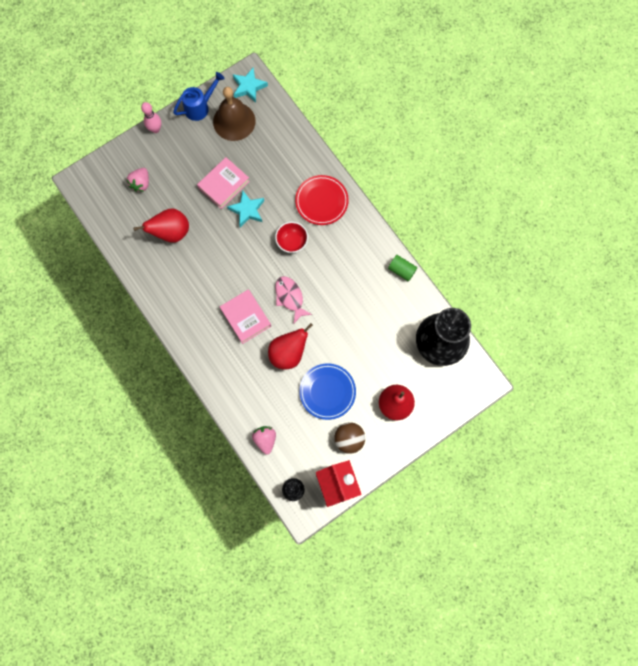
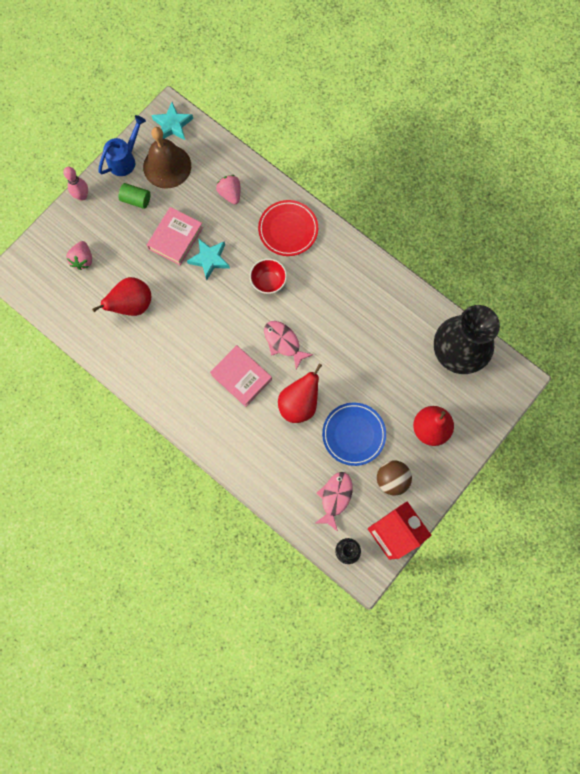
camera: 15 degrees left, 0 degrees up
(265, 439) = (301, 504): pink strawberry -> pink strawberry (230, 194)
(296, 441) = (335, 497): none -> pink fish
(401, 270) = (396, 282): green cylinder -> green cylinder (136, 200)

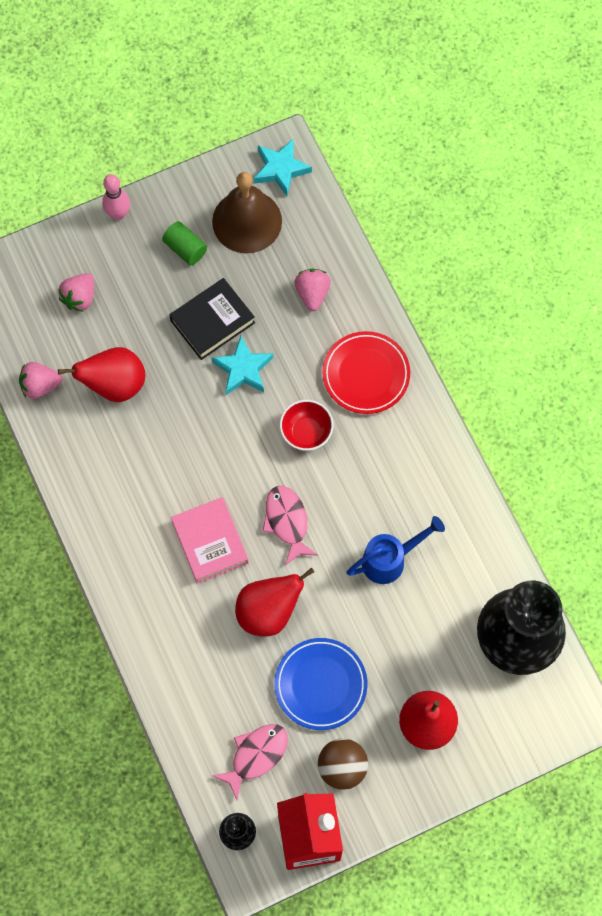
camera: 25 degrees right, 5 degrees down
(84, 326) = (40, 385): none -> pink strawberry
(125, 159) = (197, 189): blue watering can -> blue watering can (390, 559)
(175, 238) = (212, 321): pink book -> black book

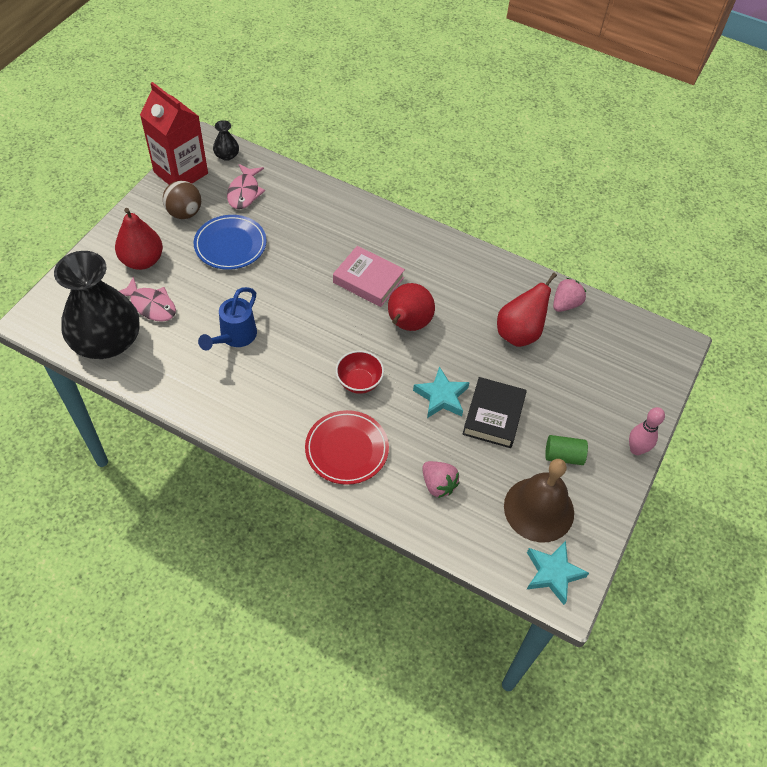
camera: 140 degrees right, 15 degrees down
(79, 298) = (599, 373): pink strawberry -> none
(268, 611) = (296, 264): red pear -> red pear (407, 324)
(287, 522) = (326, 320): pink fish -> pink fish (151, 305)

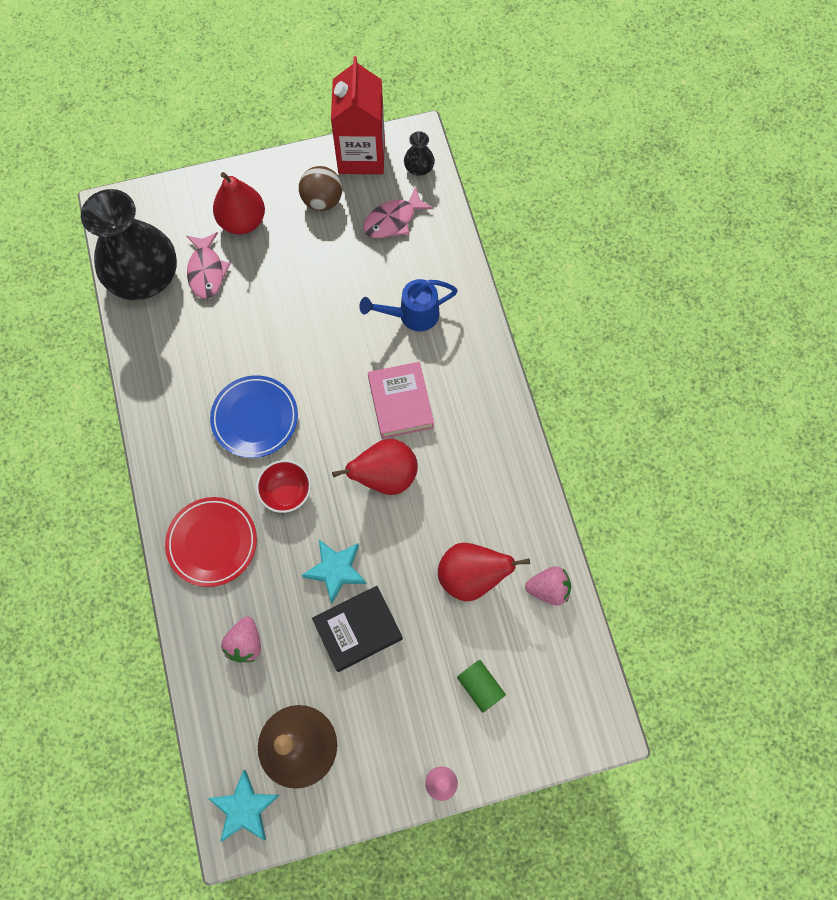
camera: 50 degrees right, 15 degrees up
(230, 245) = (325, 266): blue plate -> blue plate (255, 418)
(234, 337) = (236, 359): blue watering can -> blue watering can (411, 315)
(563, 456) = (372, 723): green cylinder -> green cylinder (480, 687)

